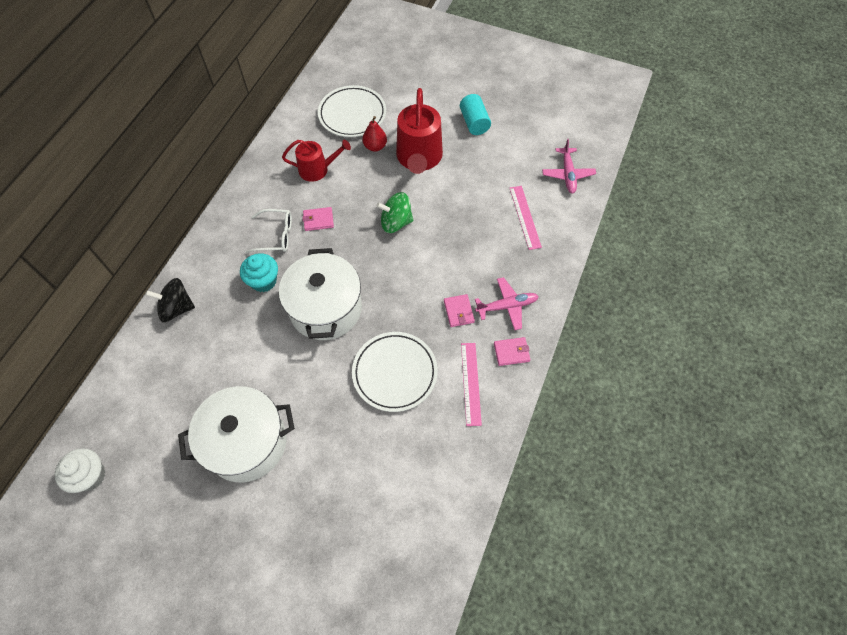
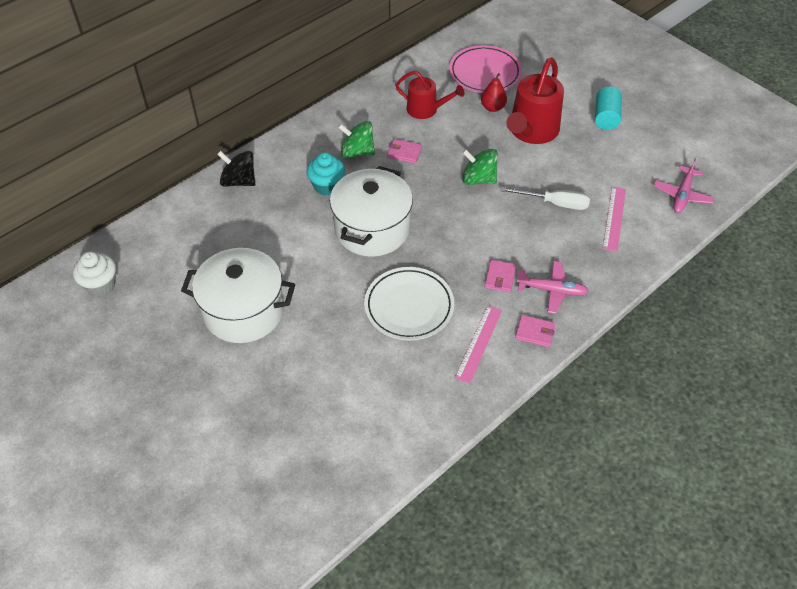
camera: 25 degrees right, 10 degrees down
(275, 236) = (357, 152): white glasses -> green spinning top
(352, 114) = (485, 73): white plate -> pink plate
(470, 221) = (555, 203): none -> white screwdriver

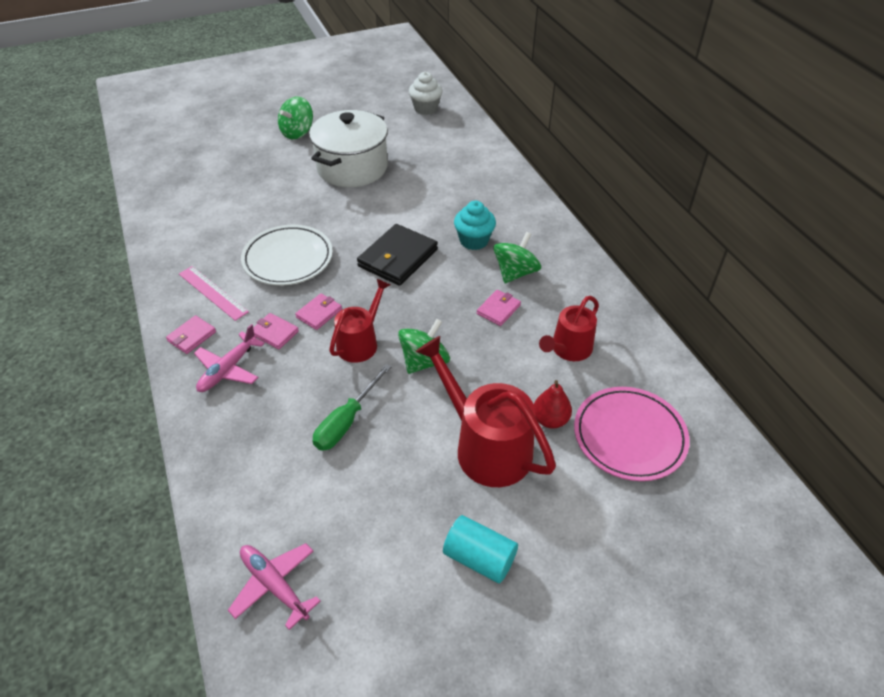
camera: 110 degrees right, 5 degrees down
(186, 392) = (297, 132): none -> green spinning top
(239, 181) = (508, 188): black spinning top -> none
(372, 229) = (398, 258): white pot -> black wallet
(464, 257) = (319, 313): none -> pink wallet
(480, 220) = (360, 342): none -> red watering can
(555, 203) = (346, 421): white screwdriver -> green screwdriver
(614, 218) = (286, 475): pink ruler -> none

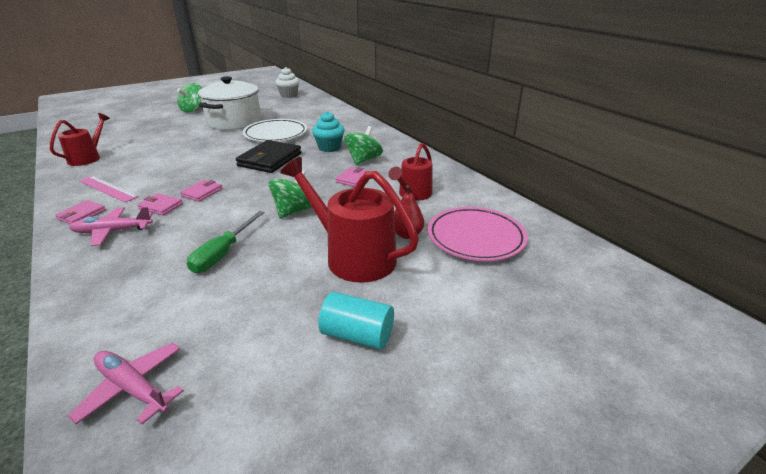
camera: 10 degrees left, 15 degrees down
(228, 369) = (113, 231): pink plane -> pink plane turned 60 degrees clockwise
(288, 259) = (178, 166): white plate -> white plate (275, 134)
(360, 342) = (237, 205): red watering can -> red watering can (87, 158)

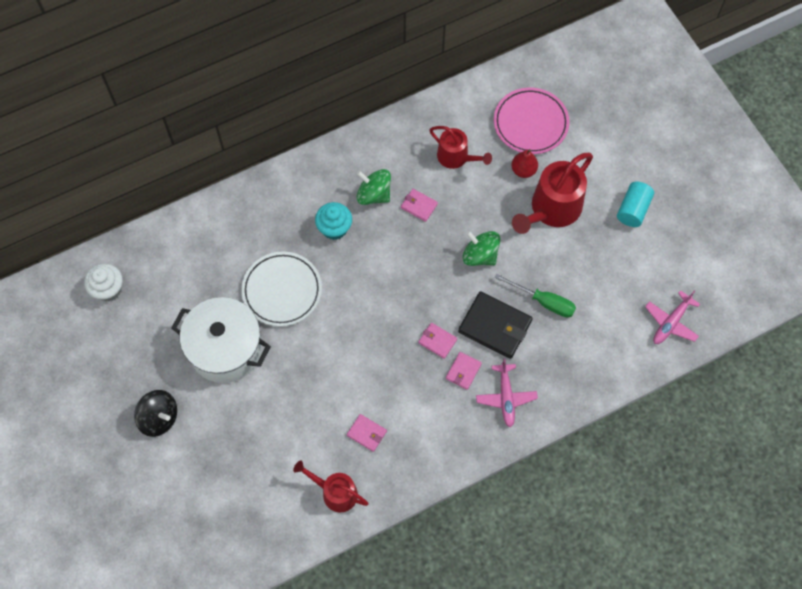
camera: 85 degrees left, 35 degrees up
(82, 215) = (475, 437): pink wallet -> pink wallet (367, 433)
(108, 189) = (421, 435): pink ruler -> none
(193, 109) = (159, 418): green spinning top -> black spinning top
(270, 160) = (363, 288): black wallet -> black wallet (495, 326)

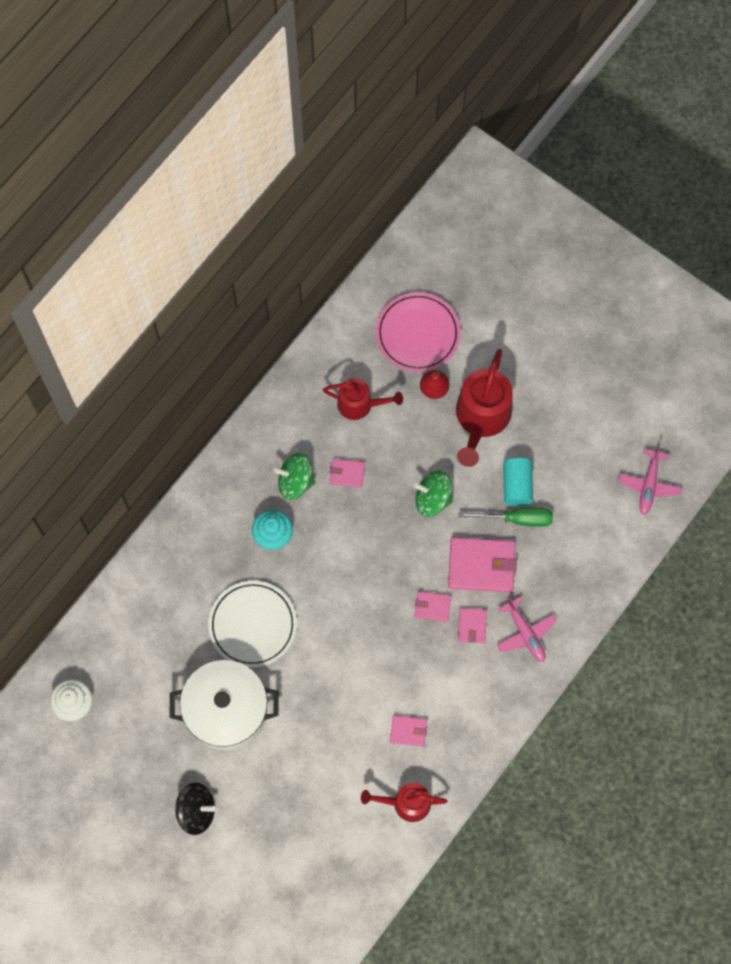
camera: 25 degrees left, 5 degrees up
(495, 326) = (481, 566): black wallet -> pink wallet
(633, 210) = (561, 383): turquoise cylinder -> turquoise cylinder (517, 486)

